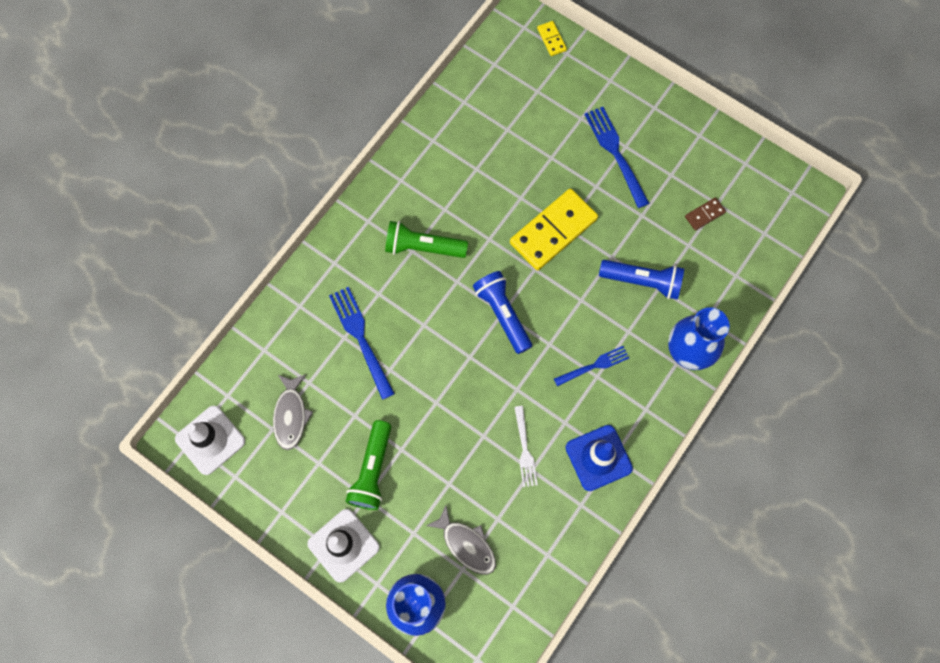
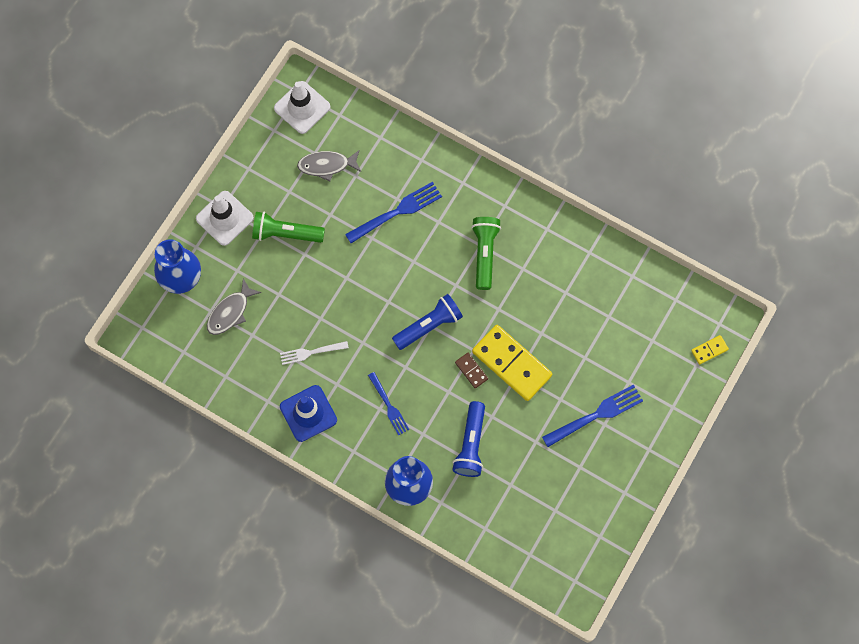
camera: 85 degrees right, 0 degrees up
(704, 214) = (542, 498): brown domino -> brown domino (471, 371)

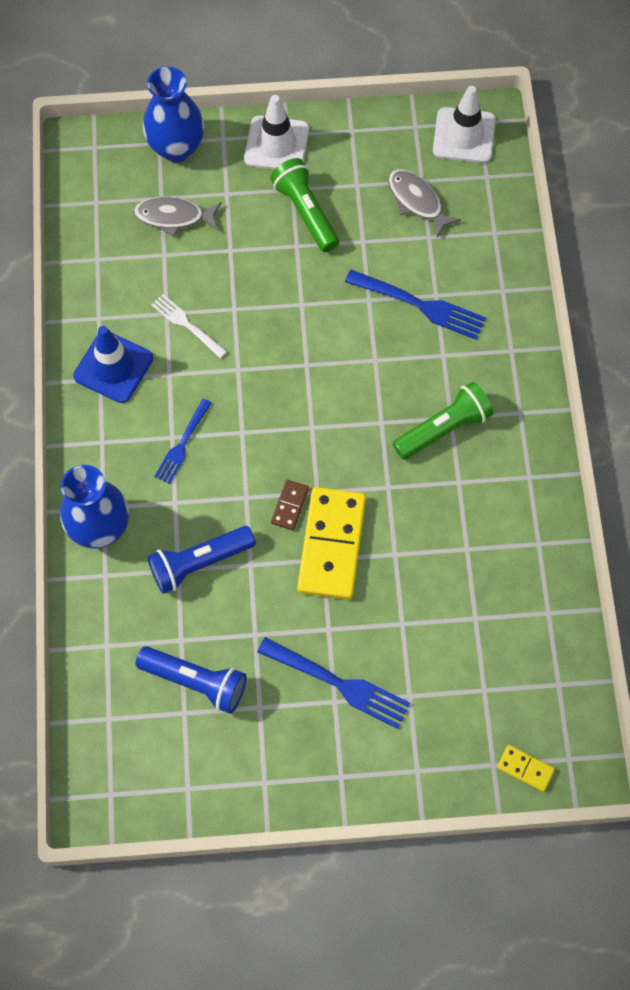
camera: 55 degrees right, 5 degrees down
(429, 326) = (310, 425): blue flashlight -> blue flashlight (195, 682)

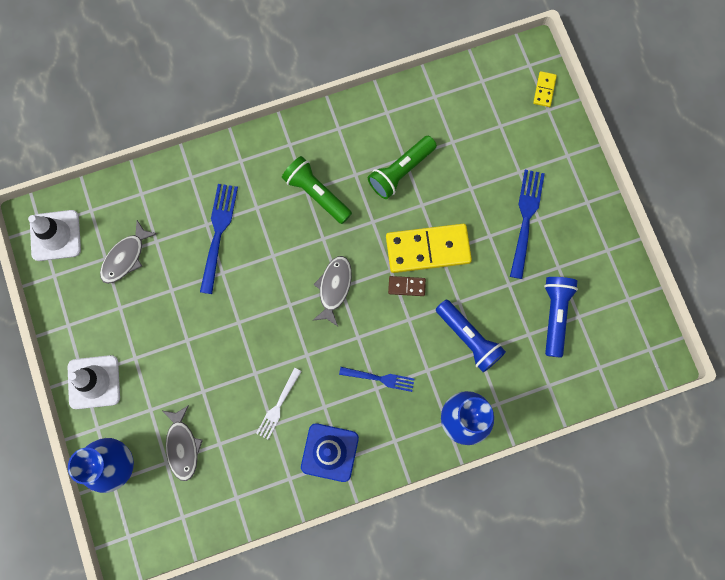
camera: 105 degrees left, 10 degrees up
(306, 212) = (154, 341): green flashlight -> green flashlight (400, 171)
(313, 419) = (334, 288): none -> grey fish

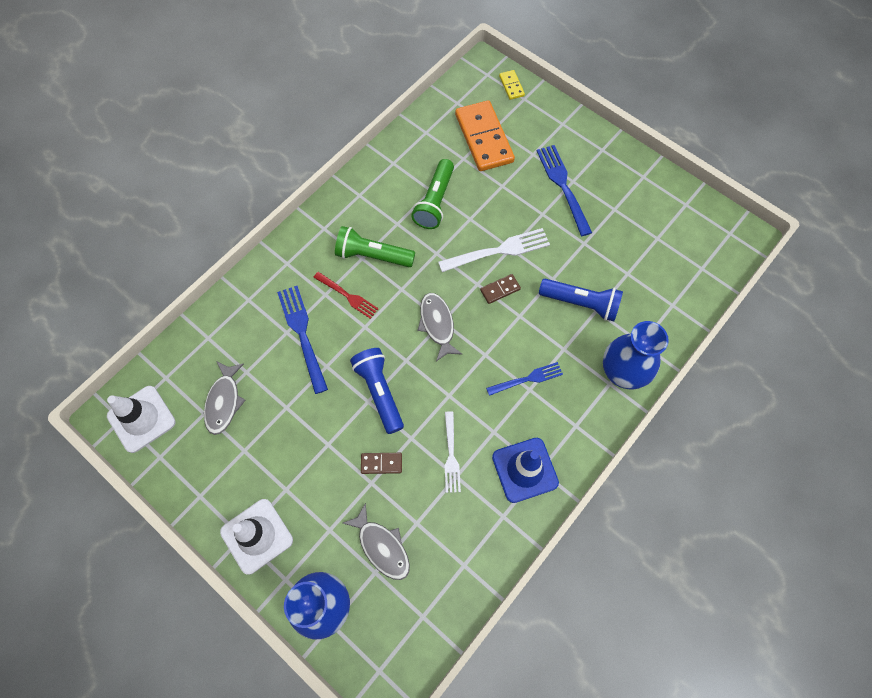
camera: 30 degrees left, 10 degrees down
(219, 380) = (381, 463): none -> brown domino
(274, 219) = (347, 296): none -> red fork
(428, 249) = (498, 251): yellow domino -> white fork
(484, 131) = (484, 138): none -> orange domino
(555, 315) = (638, 247): blue flashlight -> blue flashlight (379, 392)

